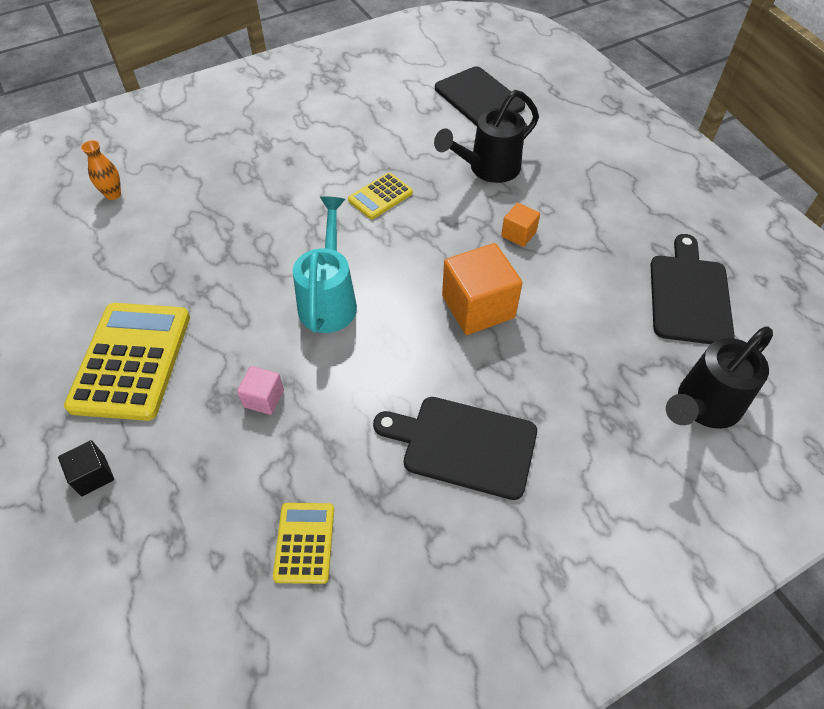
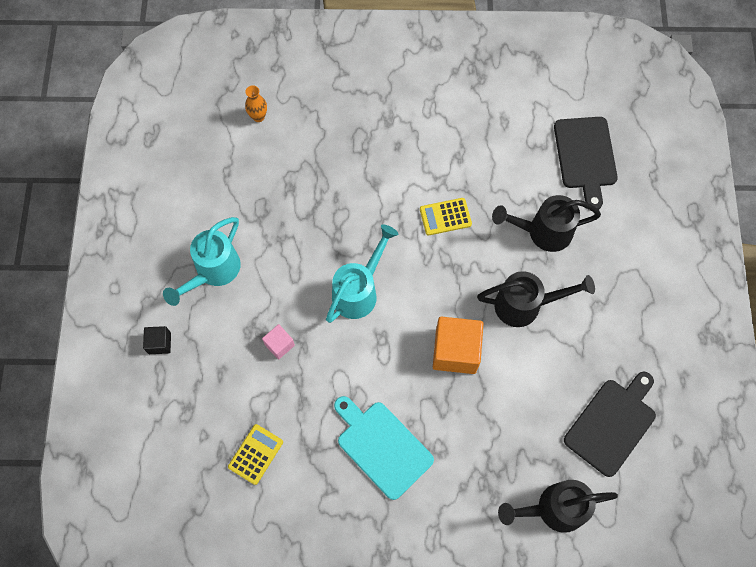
camera: 30 degrees right, 15 degrees up
(131, 361) = (213, 271): yellow calculator -> turquoise watering can
(463, 445) = (382, 447): black cutting board -> turquoise cutting board
(518, 234) = (525, 305): orange cube -> black watering can

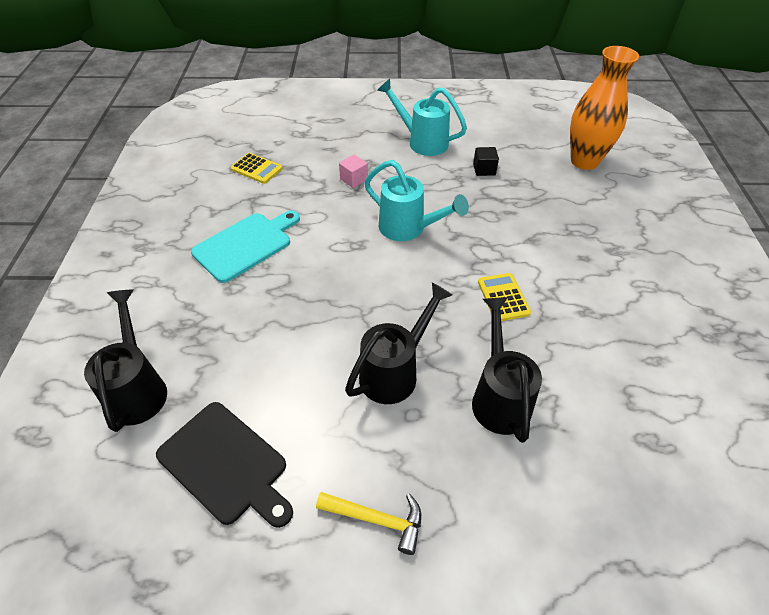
camera: 90 degrees right, 20 degrees down
(159, 343) = (358, 119): black cube -> black cube (484, 169)
(258, 117) = (584, 161): orange vase -> orange vase, size x2.34
(455, 351) = (339, 303): orange cube -> none
(525, 305) = (395, 372): black watering can -> black watering can turned 135 degrees counterclockwise
(585, 156) = (632, 460): black cutting board -> none
(641, 317) = (377, 519): none -> yellow hammer

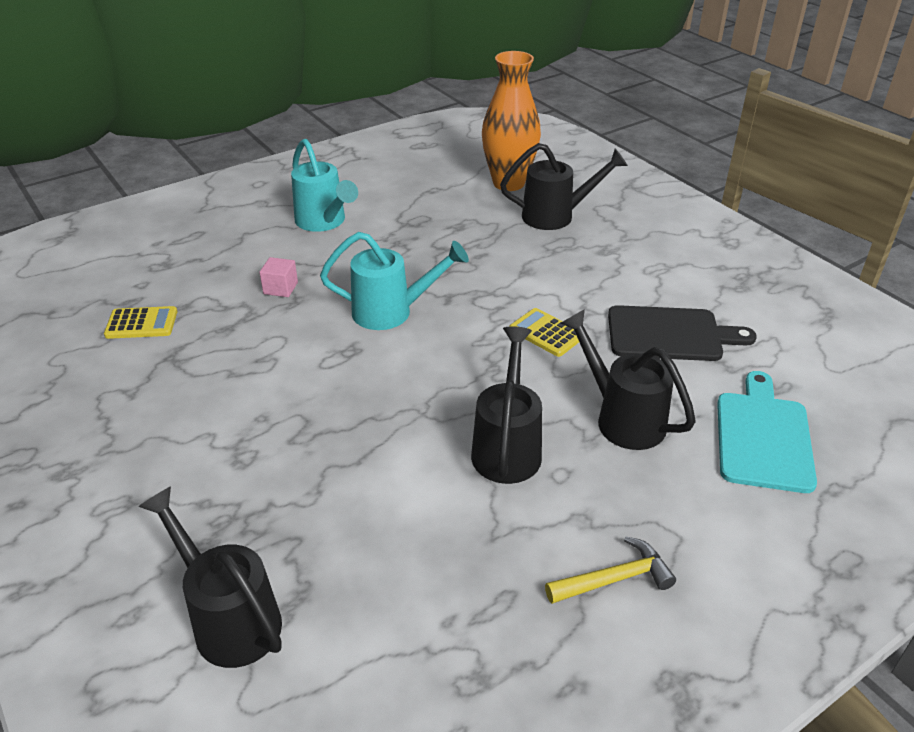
camera: 35 degrees left, 10 degrees down
(226, 464) = (416, 626): black cutting board -> black cutting board (670, 334)
(245, 245) = (212, 408): turquoise cutting board -> turquoise cutting board (763, 437)
(422, 142) = (324, 222): turquoise watering can -> turquoise watering can turned 120 degrees counterclockwise
(484, 169) = (417, 225): black cube -> none
(598, 204) = (556, 216): none -> black watering can

